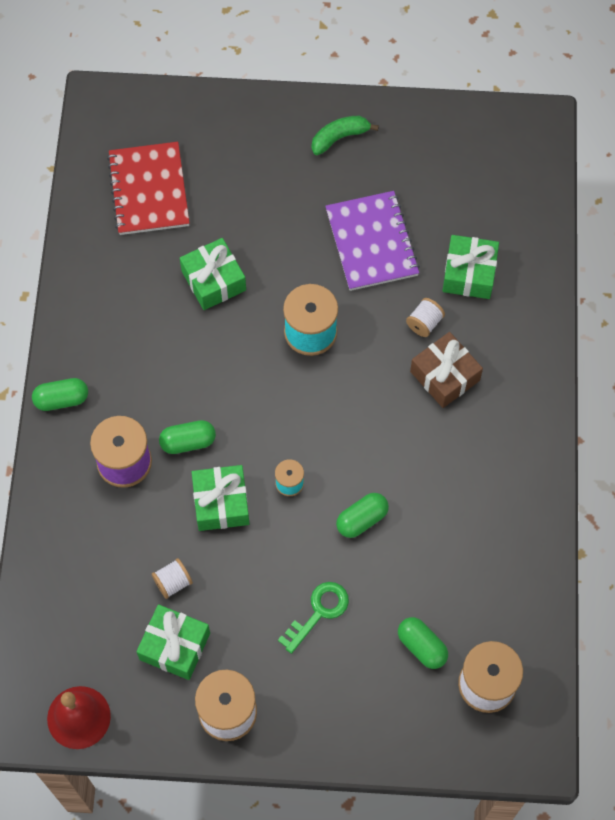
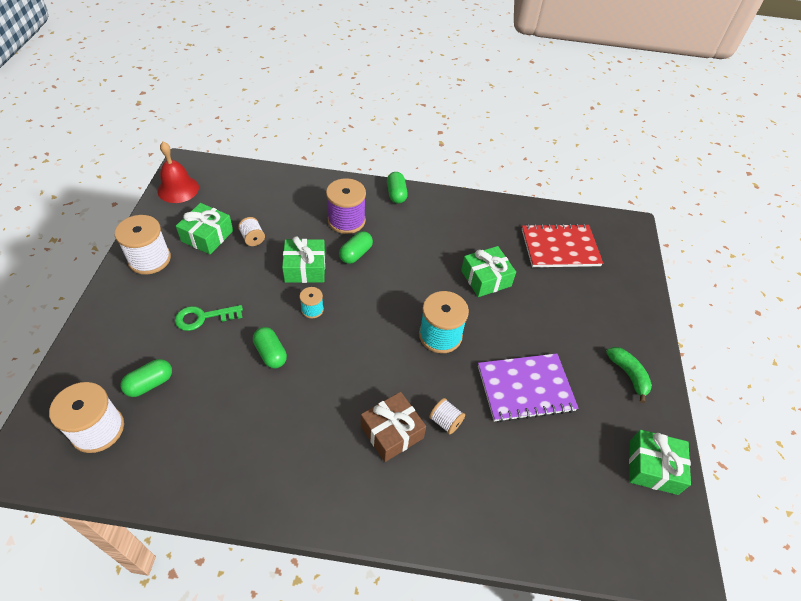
camera: 90 degrees right, 15 degrees down
(188, 442) = (356, 254): green capsule -> green capsule turned 45 degrees clockwise
(318, 612) = (203, 317): green key -> green key turned 120 degrees clockwise
(469, 273) = (497, 467): green gift -> green gift (653, 467)

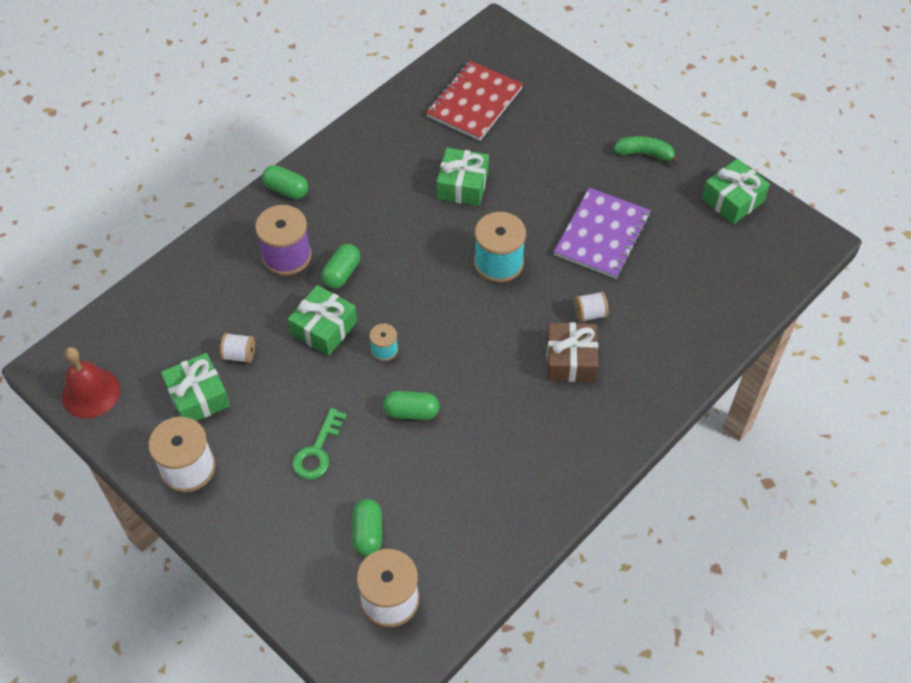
camera: 50 degrees left, 5 degrees up
(356, 254) = (341, 273): green capsule -> green capsule turned 45 degrees clockwise

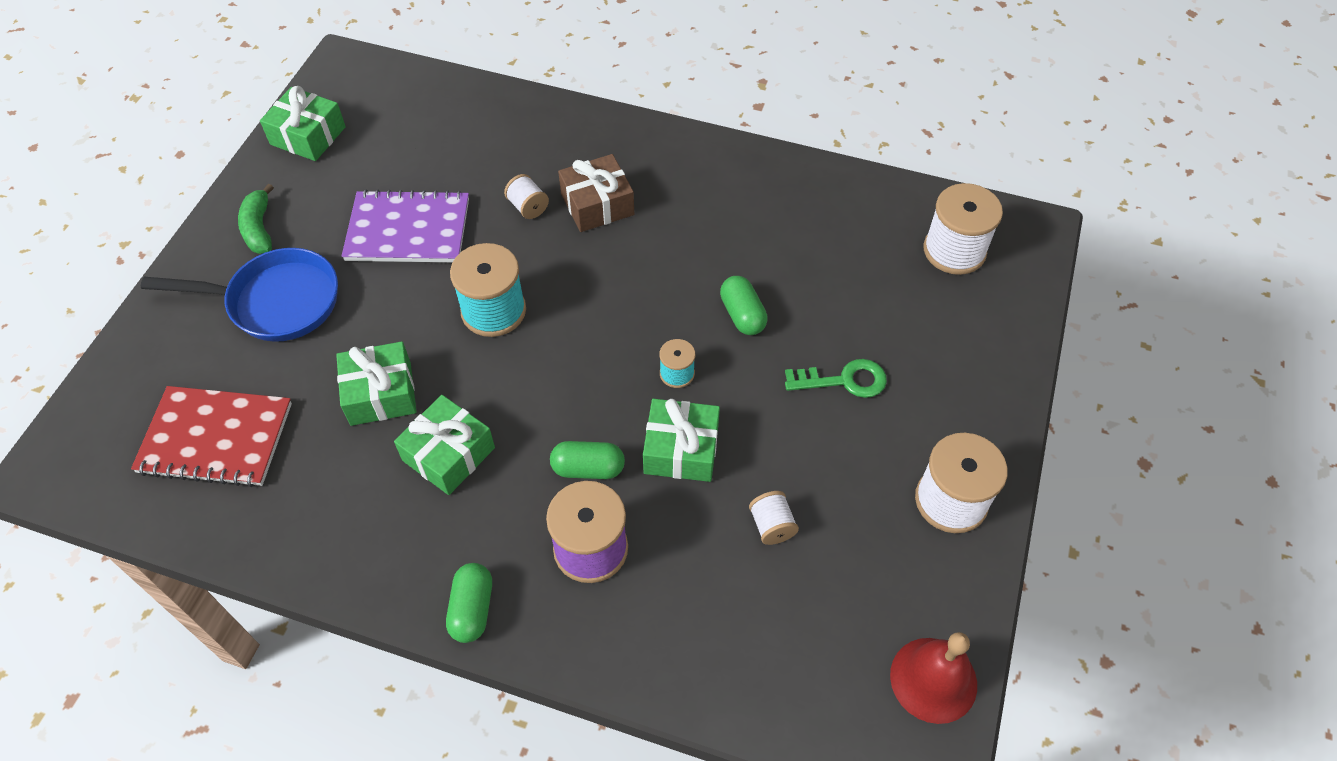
camera: 115 degrees left, 0 degrees up
(198, 396) = (856, 541): green gift -> green gift (448, 454)
(368, 533) = (903, 295): green capsule -> none
(570, 150) = (276, 302): none -> blue pan

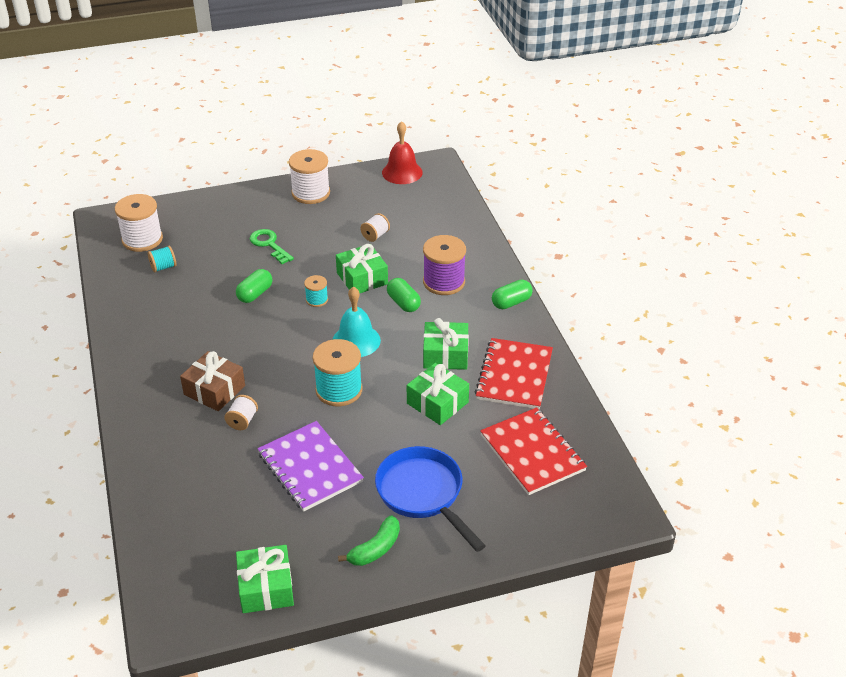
camera: 125 degrees left, 15 degrees down
(341, 507) = (514, 375): none -> red notebook
(561, 373) = (356, 341): none -> turquoise bell
(873, 248) = (163, 267): none -> turquoise spool

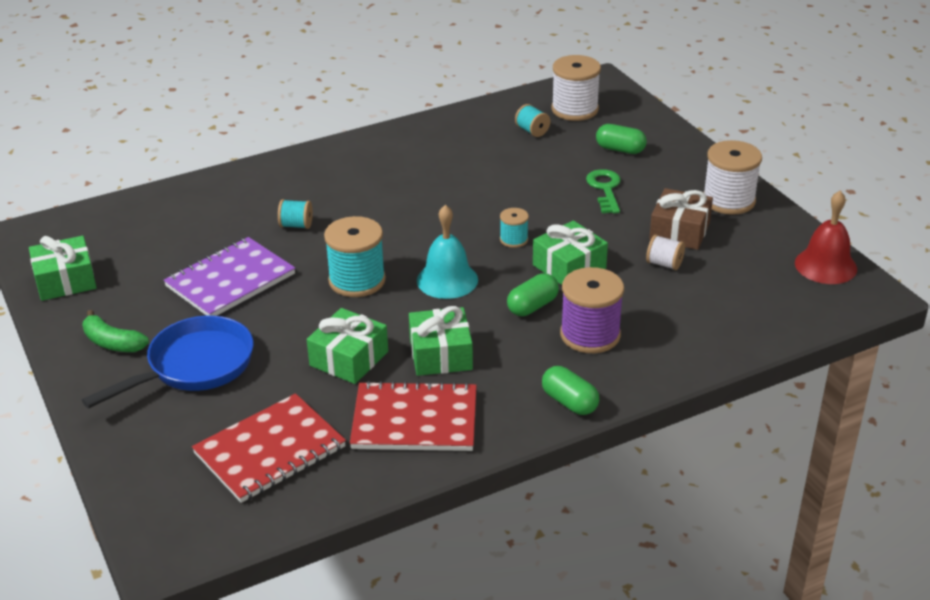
camera: 80 degrees right, 5 degrees down
(214, 390) = (340, 200): brown gift -> brown gift (679, 231)
(242, 421) = (296, 225): white spool -> turquoise spool
(255, 294) = (508, 196): green capsule -> green capsule (620, 149)
(269, 245) = (605, 189): green key -> green key turned 45 degrees counterclockwise

